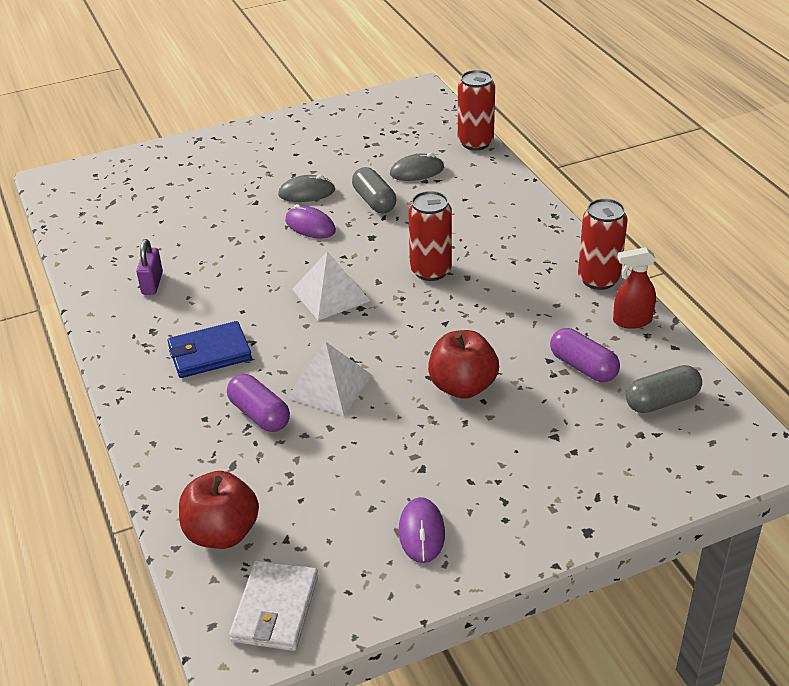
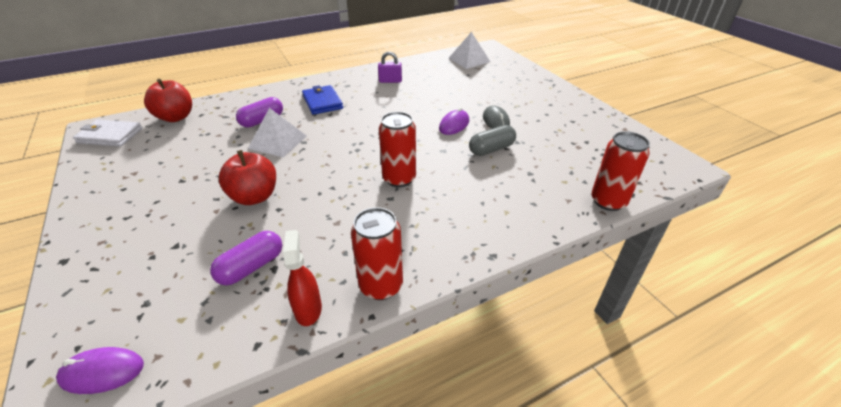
camera: 85 degrees right, 0 degrees up
(331, 295) = (373, 137): white pyramid -> white pyramid (469, 60)
(417, 171) = (543, 168): grey mouse -> none
(422, 532) = (125, 181): purple mouse -> purple mouse (102, 372)
(662, 401) = (180, 324): grey capsule -> none

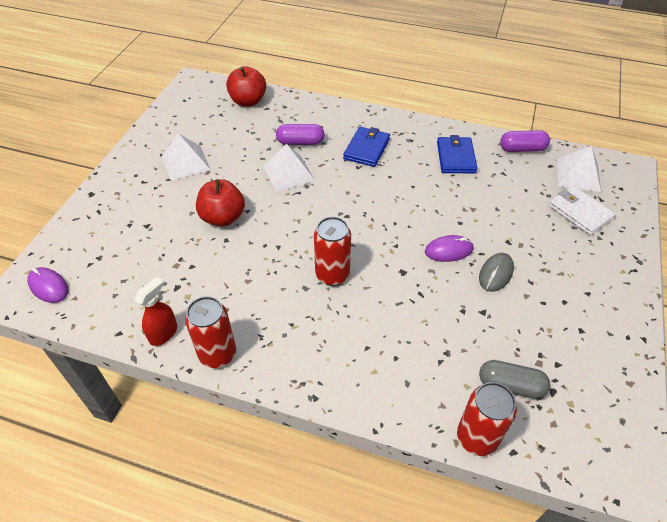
camera: 45 degrees right, 10 degrees up
(110, 136) = (195, 96): white wallet -> white wallet (580, 212)
(161, 181) = (186, 162): none -> white pyramid
(251, 267) = (167, 276): purple capsule -> purple capsule (522, 149)
(390, 81) = (456, 157): purple padlock -> blue wallet
(491, 149) = (446, 302): grey capsule -> grey capsule (510, 385)

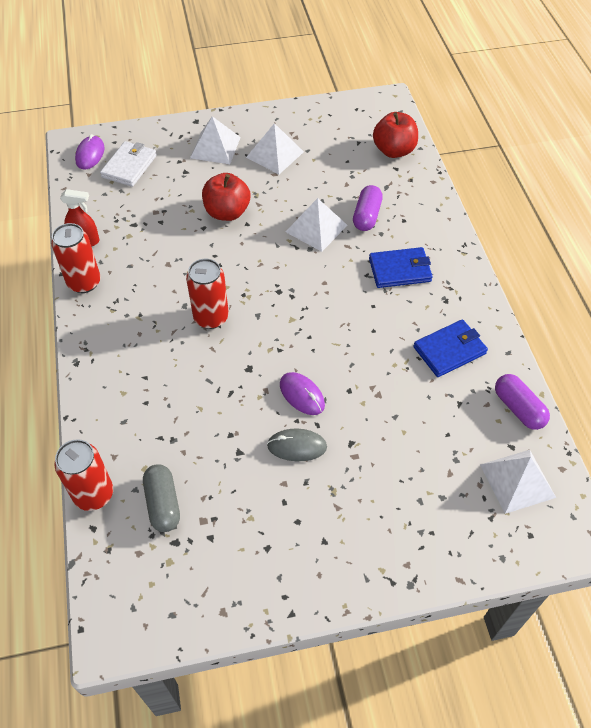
camera: 60 degrees right, 5 degrees up
(138, 194) = (215, 147): none -> white pyramid
(300, 142) = (366, 216): purple capsule -> purple capsule turned 45 degrees clockwise
(580, 212) = (449, 500): white wallet -> white wallet (129, 166)

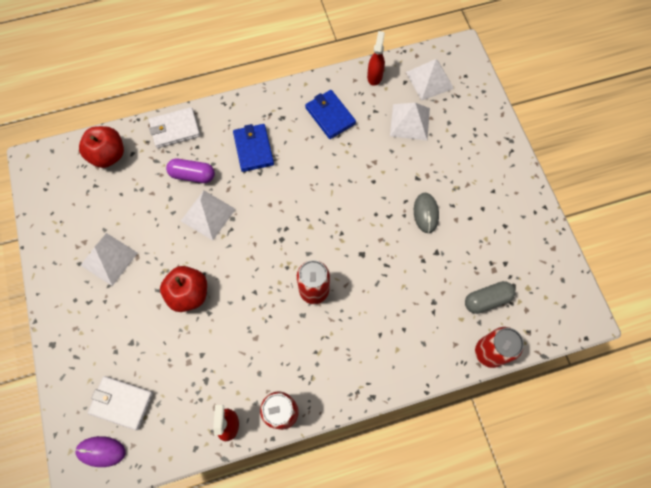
camera: 95 degrees left, 15 degrees up
(215, 147) = (96, 318): white pyramid -> white pyramid (410, 122)
(302, 395) = (381, 213): purple mouse -> none
(427, 201) = (175, 129): none -> white wallet
(518, 408) = (374, 76): purple capsule -> red spray bottle

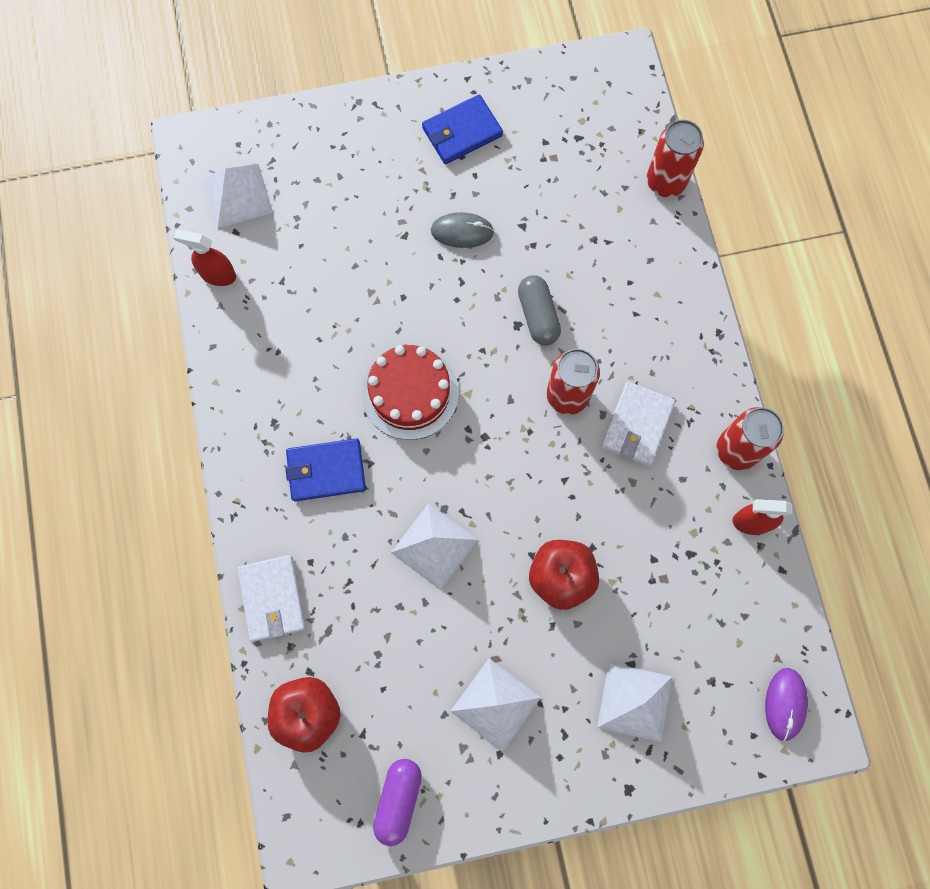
camera: 85 degrees left, 5 degrees up
(122, 403) = (718, 676): white wallet -> white wallet (637, 425)
(192, 175) = (362, 569): purple capsule -> purple capsule (398, 799)
(308, 191) = (410, 393): none -> red cake
(330, 116) = (281, 349): blue wallet -> blue wallet (462, 132)
(410, 122) = (308, 233): white pyramid -> white pyramid (635, 701)
(487, 300) = (595, 173): grey capsule -> grey capsule (538, 316)

